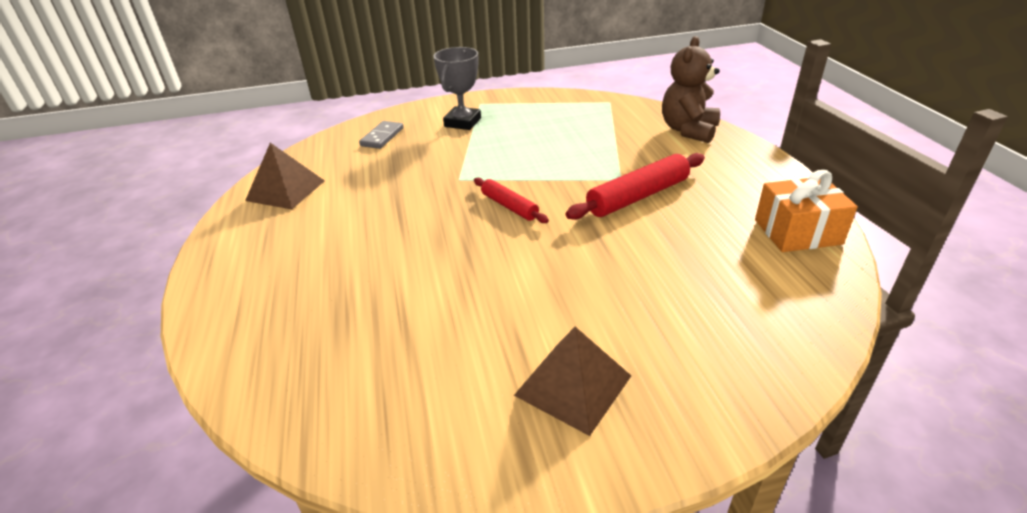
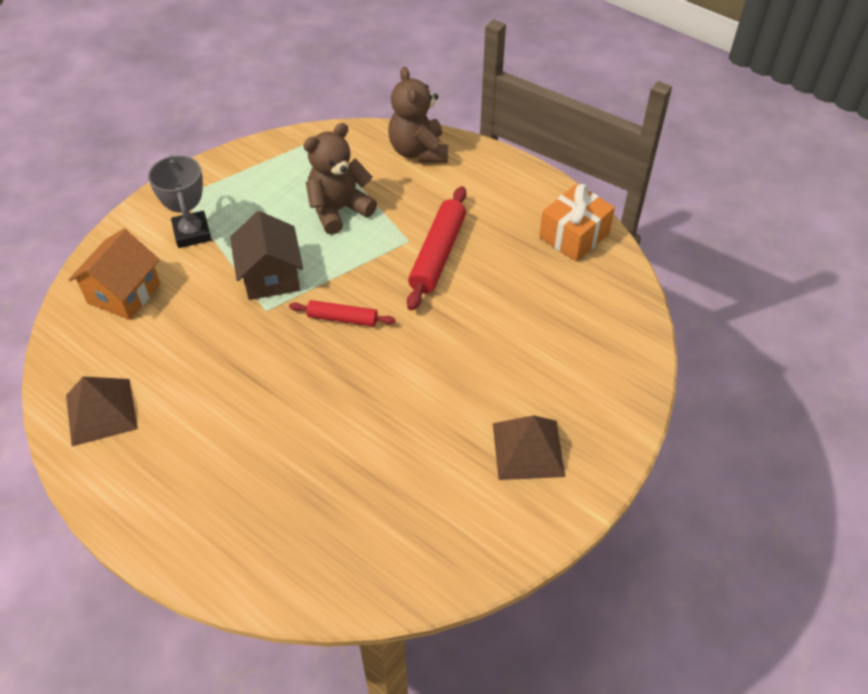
camera: 40 degrees left, 15 degrees up
(382, 137) = (124, 293): grey domino -> orange house
(486, 162) = (271, 276): none -> brown house
(582, 143) = (339, 210): none -> brown teddy bear

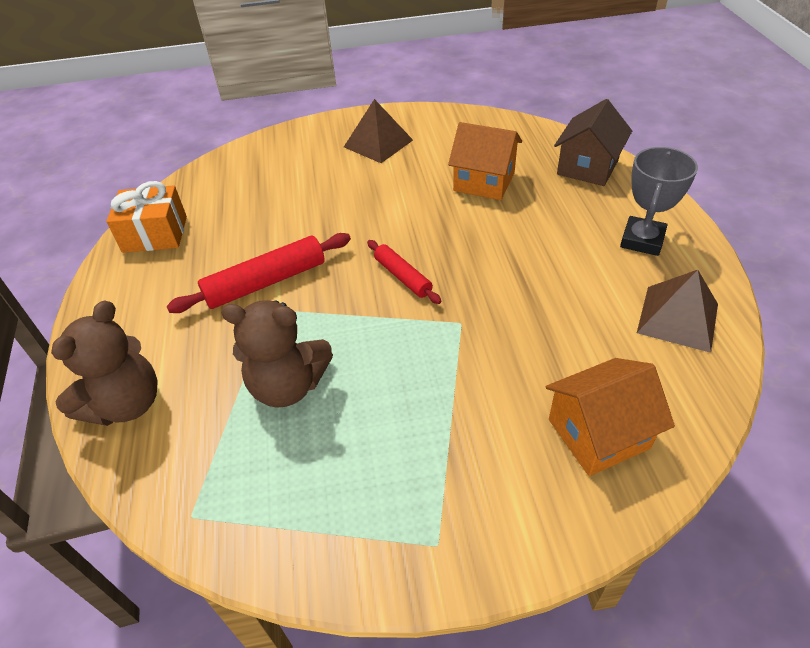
camera: 135 degrees left, 5 degrees down
(192, 233) = (467, 468): grey trophy -> grey trophy (642, 240)
(271, 276) = (426, 353): brown house -> brown house (587, 167)
(367, 464) = (484, 182): none -> orange house

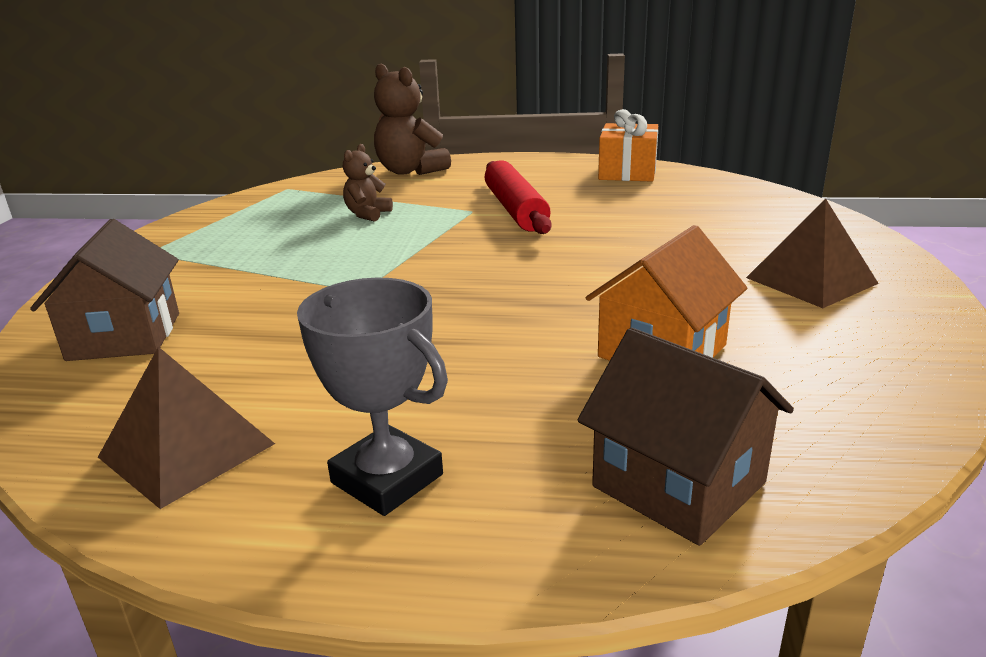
camera: 105 degrees right, 20 degrees down
(288, 386) = (367, 214): brown teddy bear -> brown teddy bear, size x0.56
(403, 277) = (468, 268): red rolling pin -> none
(598, 434) = (125, 336): orange house -> brown house

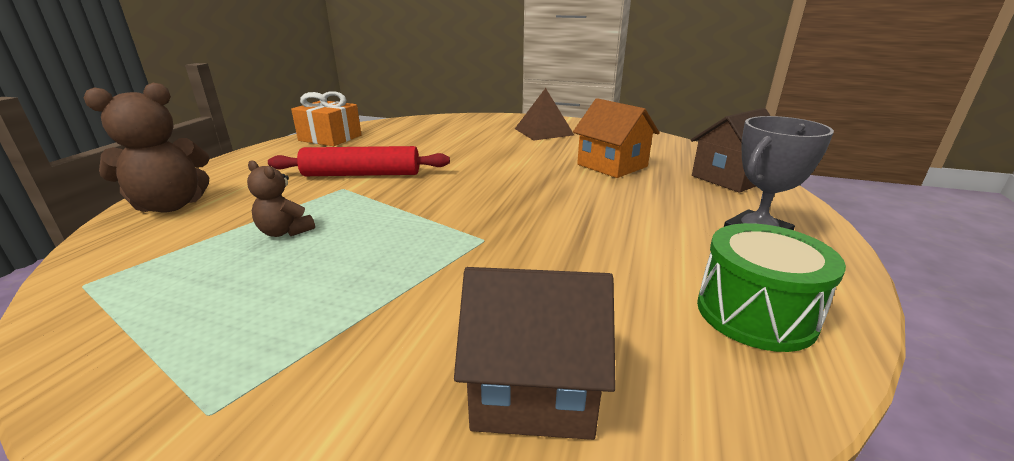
camera: 80 degrees left, 0 degrees up
(187, 450) = (755, 313): brown pyramid -> green drum

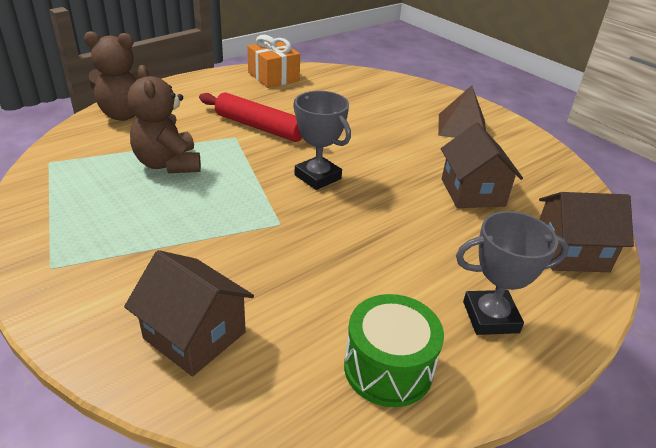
camera: 30 degrees right, 10 degrees up
(285, 232) = (168, 164): brown teddy bear -> brown teddy bear, size x1.78
(471, 193) = (317, 177): none -> grey trophy
(612, 165) = (472, 192): orange house -> brown house

